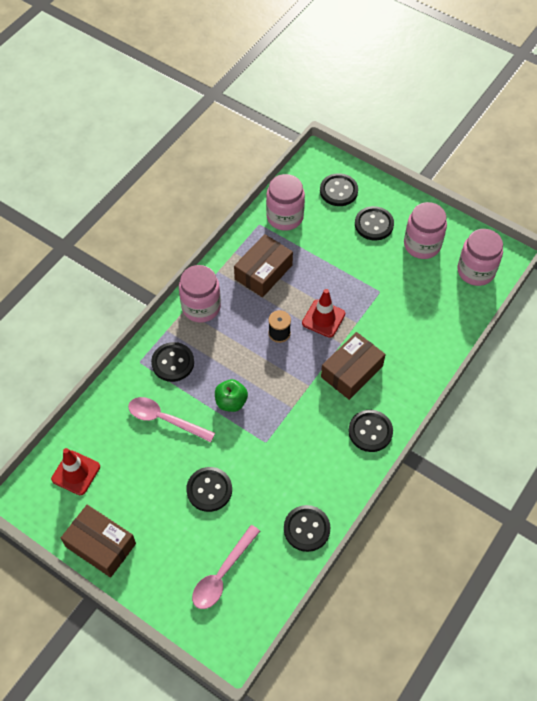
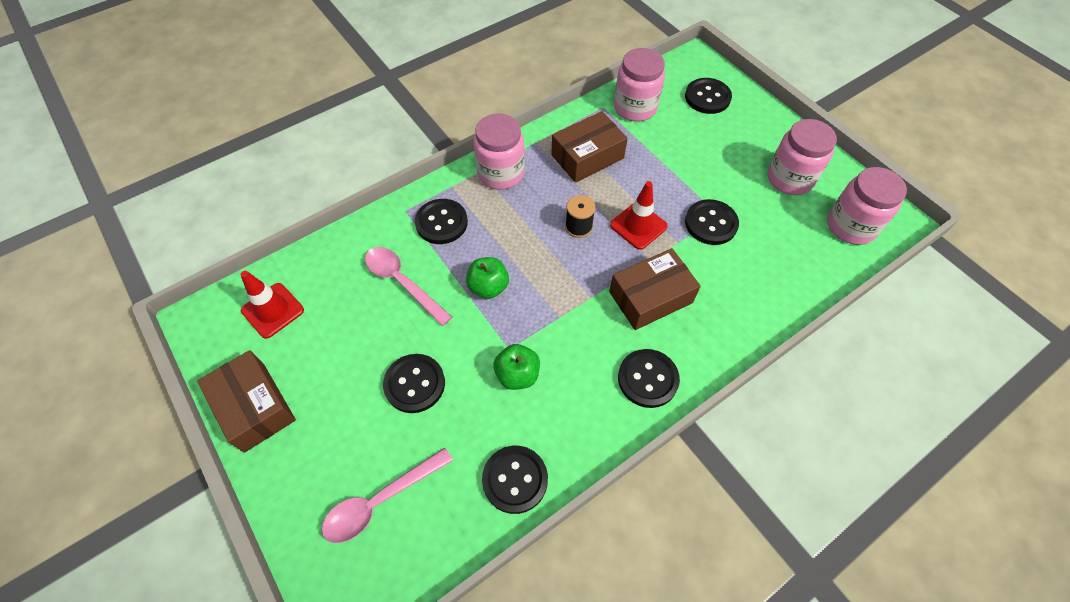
camera: 20 degrees right, 0 degrees up
(279, 459) = (517, 375): none -> green apple
(374, 224) = (737, 141): black button -> black button (711, 223)

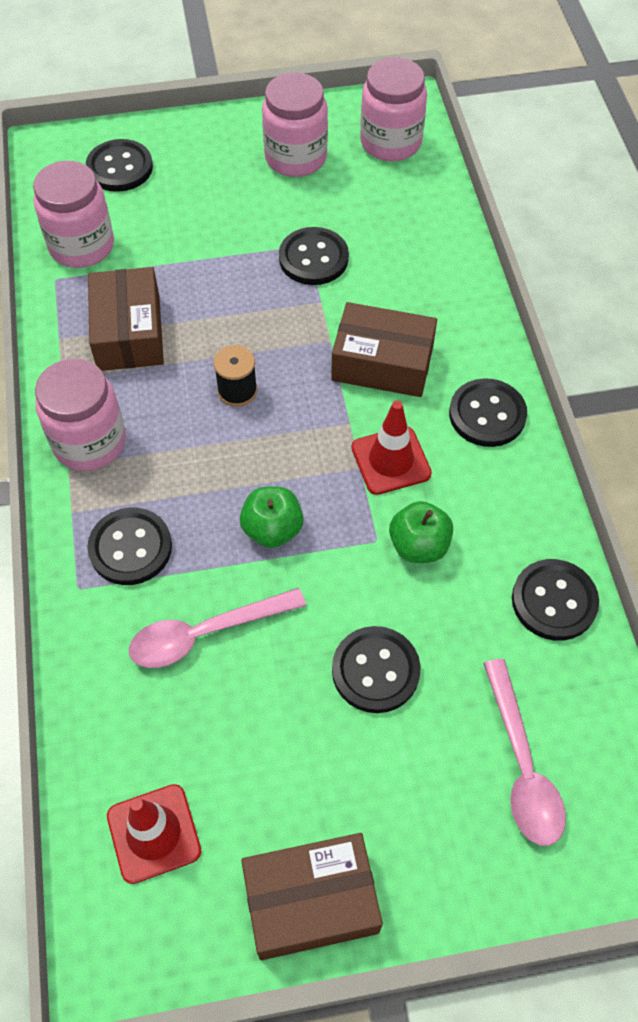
camera: 65 degrees left, 0 degrees up
(638, 226) = (274, 329): red traffic cone -> red traffic cone (391, 460)
(650, 297) = (382, 363): brown box -> brown box turned 75 degrees counterclockwise

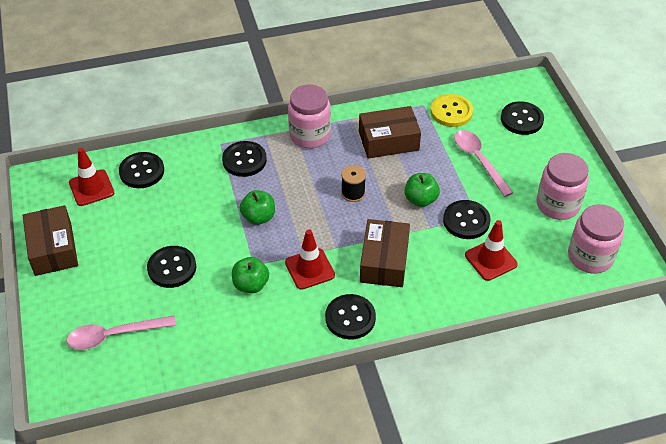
camera: 85 degrees right, 10 degrees down
(82, 246) = (451, 112): pink jar -> yellow button
(205, 633) = (194, 195): pink spoon -> pink spoon (478, 160)
(264, 306) = (420, 199): none -> green apple
(388, 242) = (490, 260): none -> red traffic cone
(554, 601) = (215, 352): black button -> black button (142, 171)

